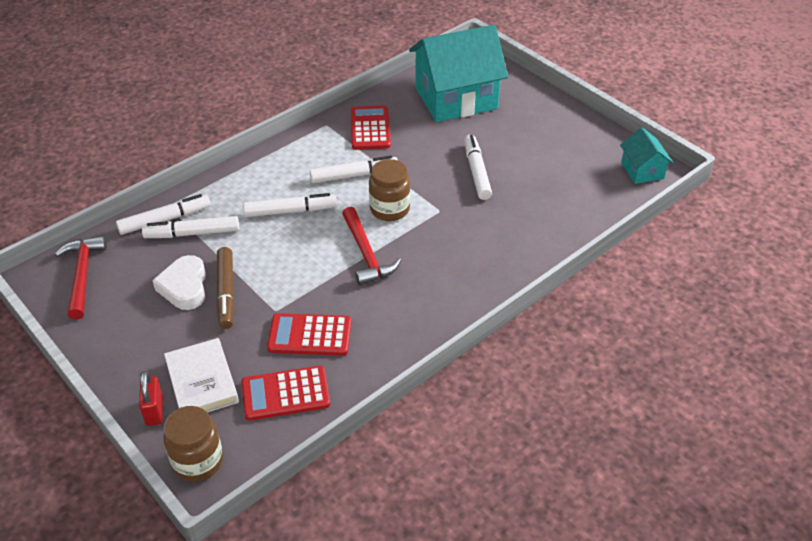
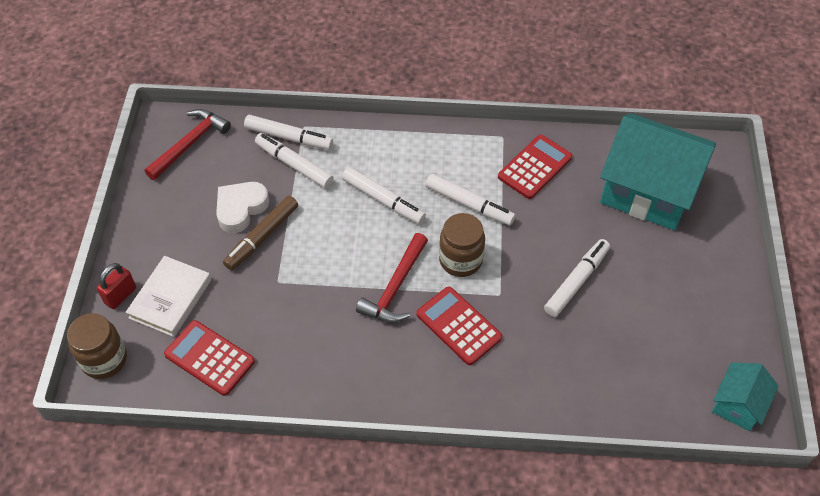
camera: 45 degrees right, 10 degrees up
(310, 335) = (277, 324): red calculator -> red calculator (459, 326)

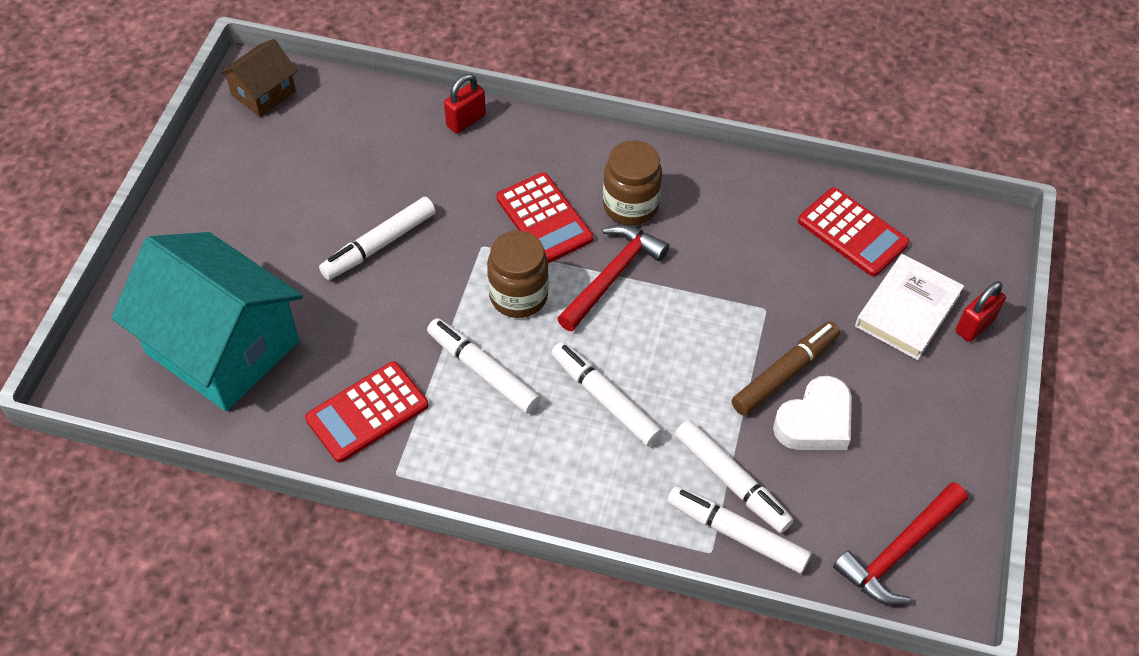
camera: 170 degrees left, 0 degrees up
(104, 359) = (982, 251): brown jar -> brown jar (630, 206)
(552, 409) = (466, 120): none -> red padlock
(738, 404) = (263, 93): turquoise house -> brown house

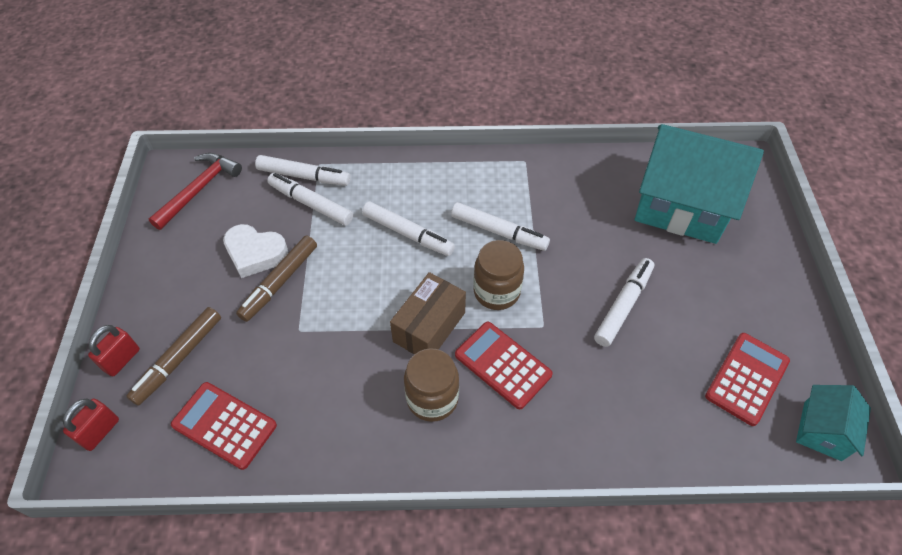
camera: 165 degrees right, 0 degrees up
(263, 93) = (822, 431): brown house -> turquoise house
(367, 412) = (562, 189): red calculator -> red calculator (747, 379)
(466, 120) = (619, 453): red padlock -> red padlock (100, 431)
(612, 276) = (429, 327): red hammer -> brown box
(815, 422) = (255, 253): white heart -> white heart turned 105 degrees counterclockwise
(907, 310) = (179, 359): white book -> brown marker

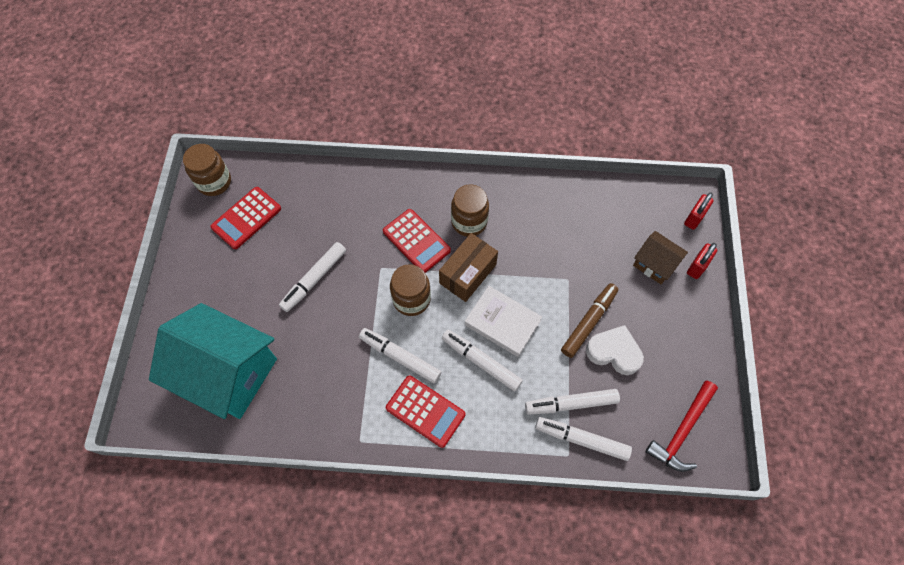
camera: 175 degrees left, 10 degrees up
(179, 359) = (654, 264): brown marker -> brown house
(224, 425) = (610, 216): red calculator -> red calculator (425, 411)
(311, 204) = (571, 404): white marker -> white marker turned 135 degrees clockwise
(384, 274) = (502, 322): none -> white book
(822, 431) = (214, 182): turquoise house -> brown jar

